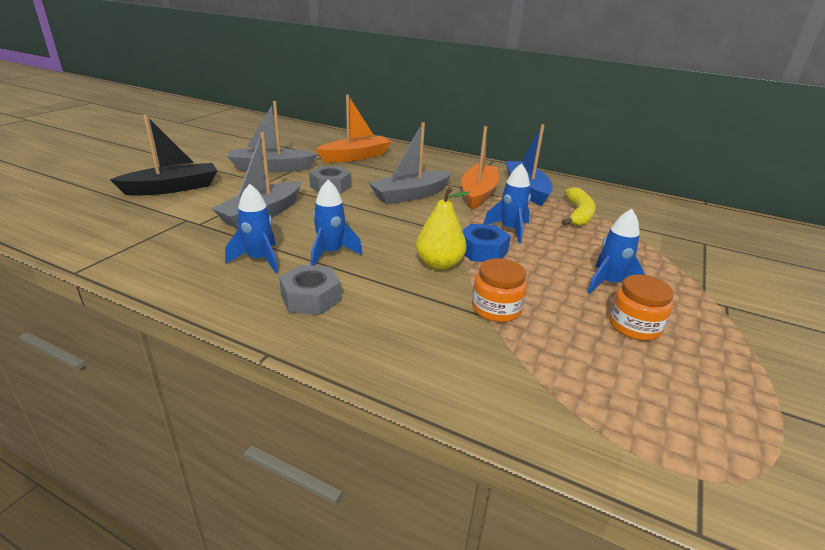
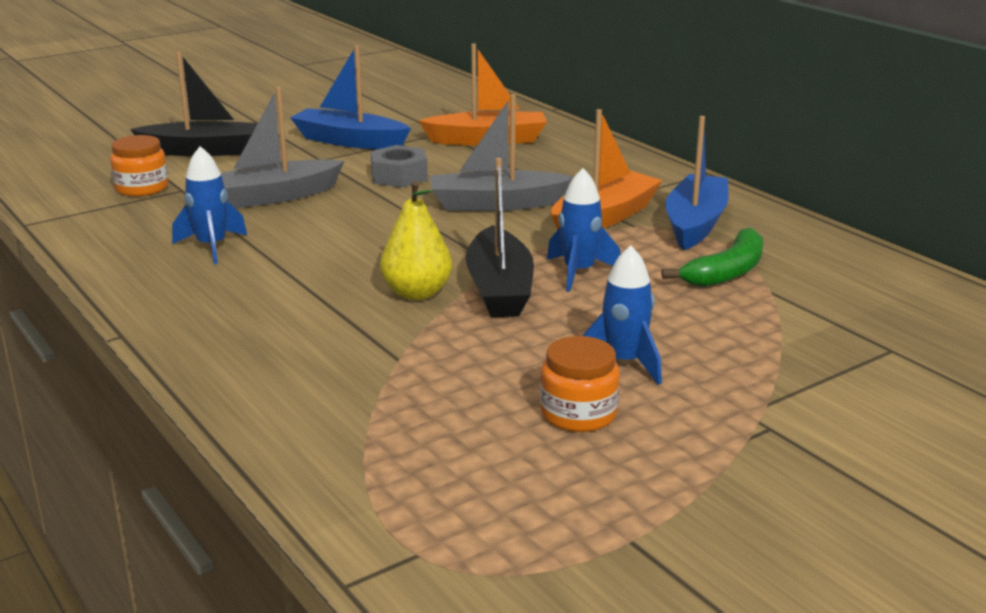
camera: 30 degrees right, 5 degrees down
(271, 168) = (350, 141): grey boat -> blue boat
(311, 298) = (221, 296): grey nut -> none
(331, 253) = (300, 255): blue rocket -> none
(482, 250) = (499, 289): blue nut -> black boat
(496, 309) = (420, 354): orange jar -> orange jar (142, 188)
(578, 214) = (727, 272): yellow banana -> green banana

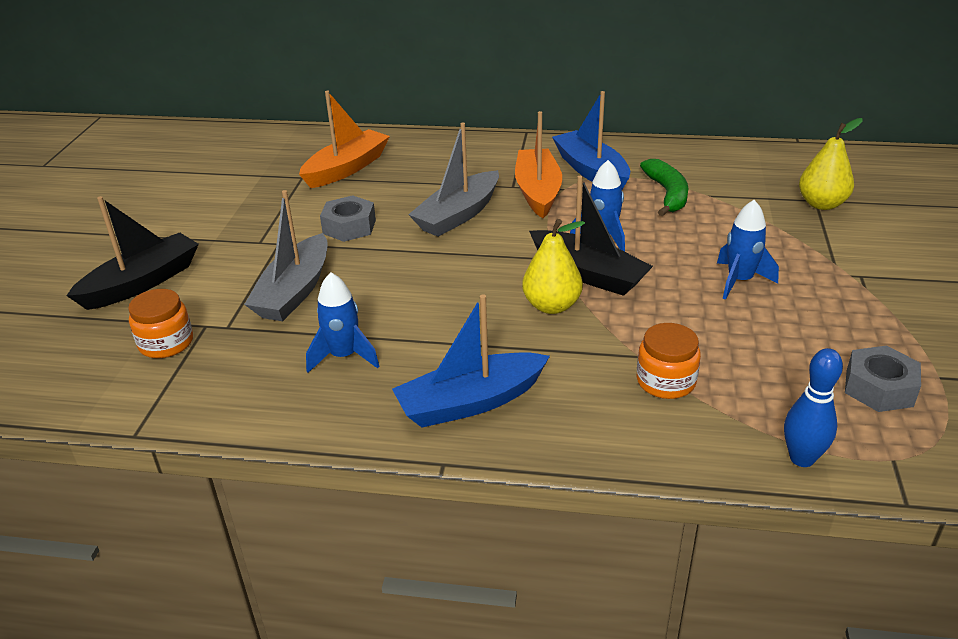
camera: 45 degrees left, 10 degrees up
(344, 497) = (802, 458): none -> blue bowling pin
(350, 141) = (248, 216): blue boat -> blue boat (470, 402)
(544, 506) = (879, 388): none -> grey nut
(578, 414) = (784, 325): orange jar -> orange jar (665, 381)
(889, 356) = (821, 204): none -> yellow pear

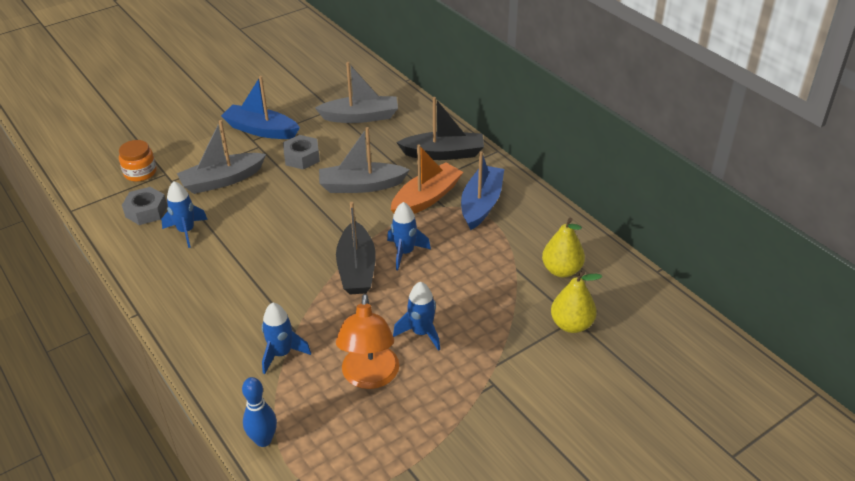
camera: 45 degrees right, 5 degrees up
(142, 283) = (177, 131): black boat -> black boat (443, 153)
(346, 168) = (360, 117): orange boat -> grey boat
(470, 402) = (192, 294): blue boat -> blue boat (261, 130)
(552, 306) = (308, 273): yellow pear -> yellow pear (561, 270)
(665, 381) = (281, 354): orange jar -> blue rocket
(667, 194) = (493, 250): green banana -> none
(773, 340) = (370, 377): none -> orange lamp
(879, 388) = (366, 445): grey nut -> grey nut (146, 211)

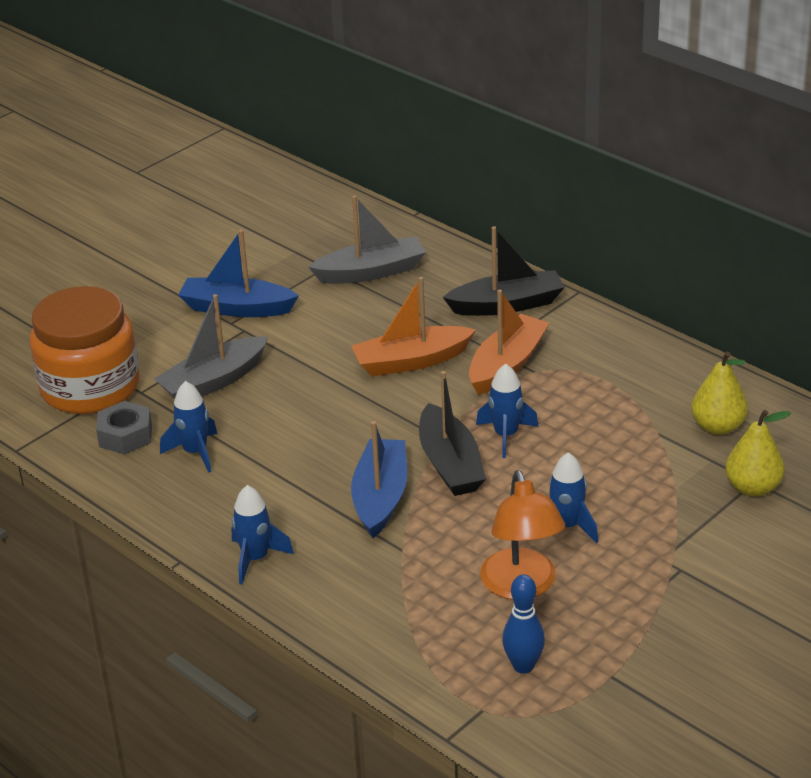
camera: 10 degrees left, 5 degrees down
(140, 172) = (90, 387): orange jar -> orange jar, size x2.13
(263, 440) = (418, 676): blue bowling pin -> blue bowling pin (523, 666)
(281, 354) = (396, 578): blue rocket -> blue rocket (255, 559)
(302, 157) = (312, 336): grey nut -> none
(361, 186) = (411, 361): grey boat -> orange boat
(481, 204) = (583, 362): blue boat -> blue boat (380, 497)

